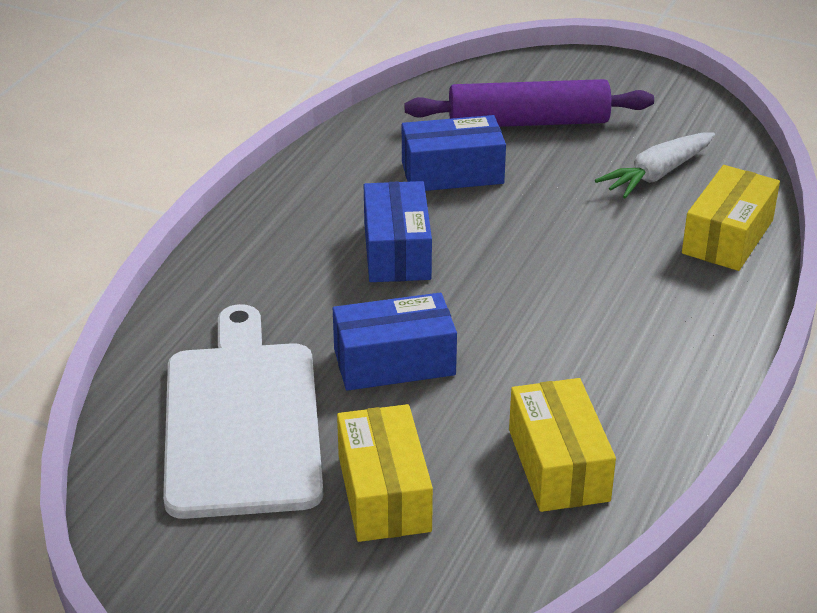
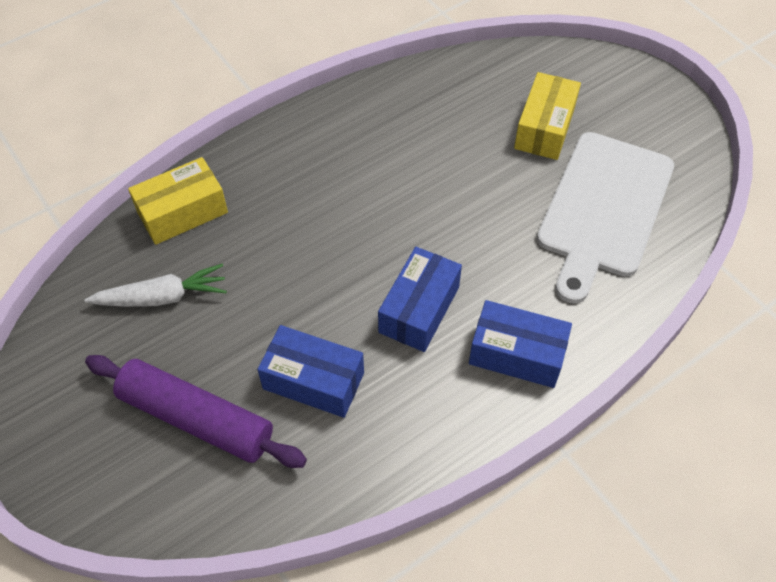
camera: 150 degrees left, 20 degrees up
(394, 362) = (484, 211): blue box -> blue box (517, 354)
(558, 465) = (439, 104): yellow box -> none

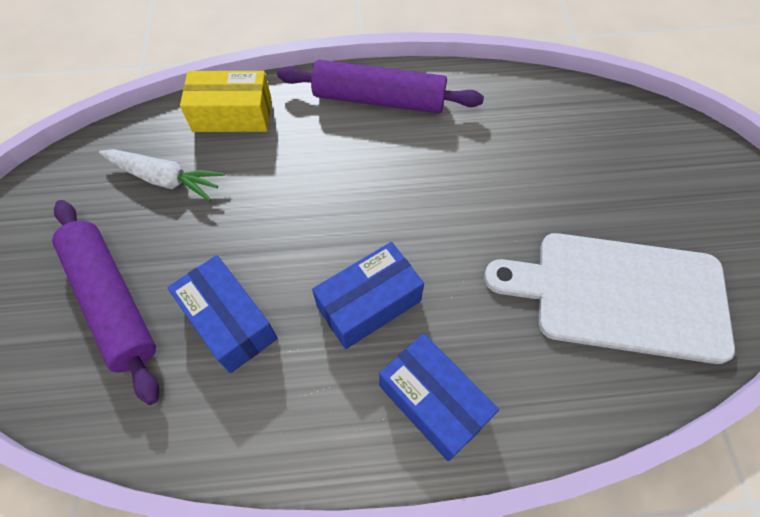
camera: 30 degrees right, 5 degrees up
(310, 139) = (379, 99): none -> purple rolling pin
(544, 128) = (607, 184): yellow box -> none
(603, 208) = (620, 295): white cutting board -> white cutting board turned 45 degrees clockwise

